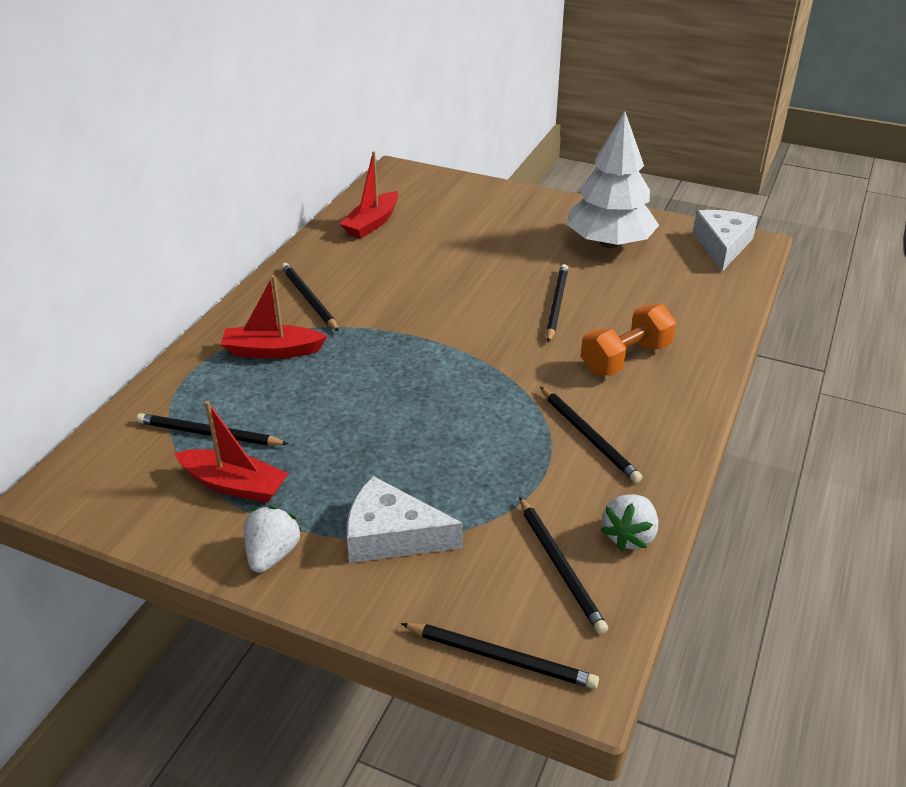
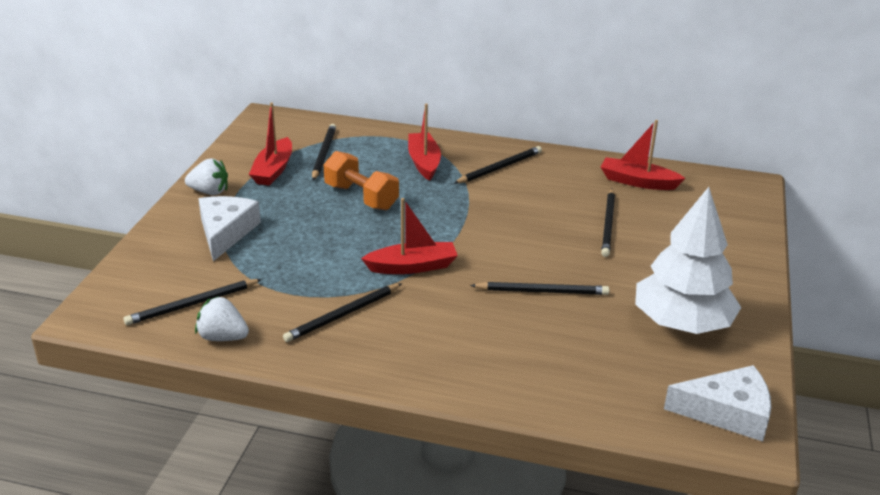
camera: 80 degrees right, 5 degrees down
(501, 380) = (412, 266): none -> red boat
(501, 657) = (112, 283): black pencil -> black pencil (608, 224)
(625, 358) = (464, 335): orange dumbbell -> orange dumbbell (361, 197)

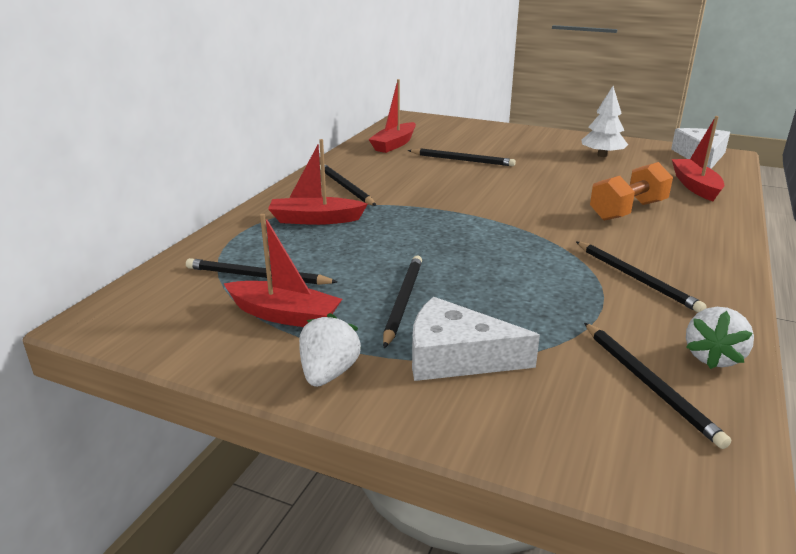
camera: 80 degrees left, 5 degrees down
(361, 197) = (383, 257): orange dumbbell -> orange dumbbell (627, 211)
(412, 266) = (536, 238): red boat -> red boat (695, 186)
(542, 291) = (570, 190): black pencil -> black pencil (403, 301)
(681, 323) = (602, 155): white tree -> white tree, size x0.58

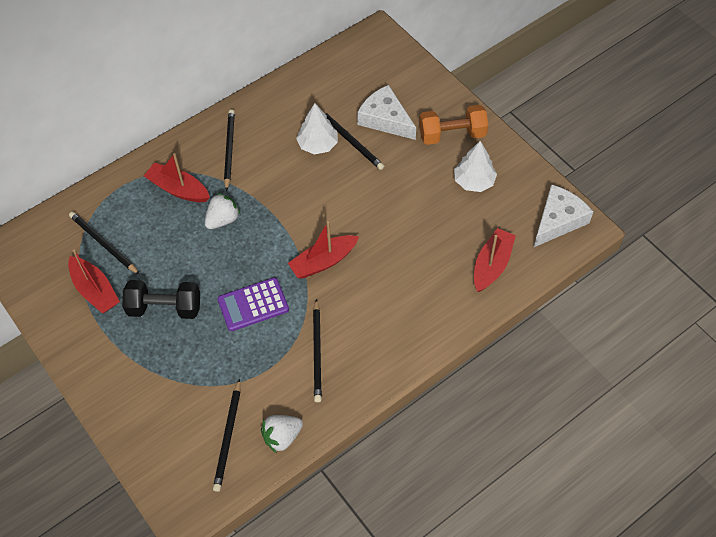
camera: 30 degrees right, 30 degrees up
(328, 373) = (86, 350): white strawberry -> white strawberry (223, 220)
(394, 144) = (319, 88): red boat -> red boat (323, 262)
(403, 301) = (165, 308): black pencil -> black dumbbell
(434, 167) = (317, 144): none -> white tree
(456, 356) = (154, 369): white cheese -> white cheese (385, 119)
(511, 268) = (253, 305): none -> purple calculator
(627, 211) = (399, 275): orange dumbbell -> orange dumbbell (452, 135)

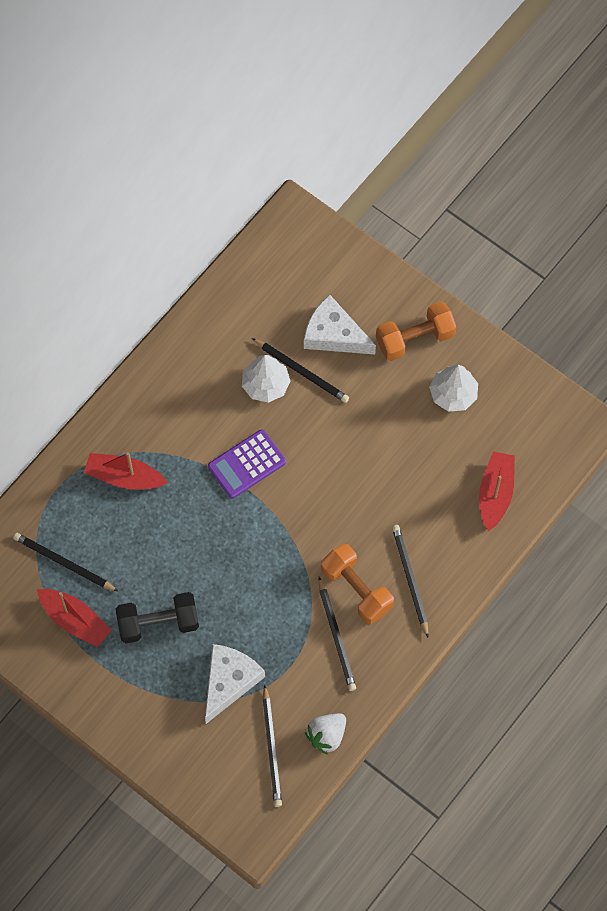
camera: 15 degrees left, 10 degrees up
(223, 220) = (187, 504): white strawberry -> none
(229, 150) = (166, 413): black pencil -> black pencil (410, 579)
(253, 305) = (252, 598): purple calculator -> purple calculator (247, 464)
(323, 262) = (313, 530): red boat -> none
(347, 317) = (356, 589): none -> orange dumbbell
(558, 220) = (555, 423): white cheese -> white cheese (229, 681)

